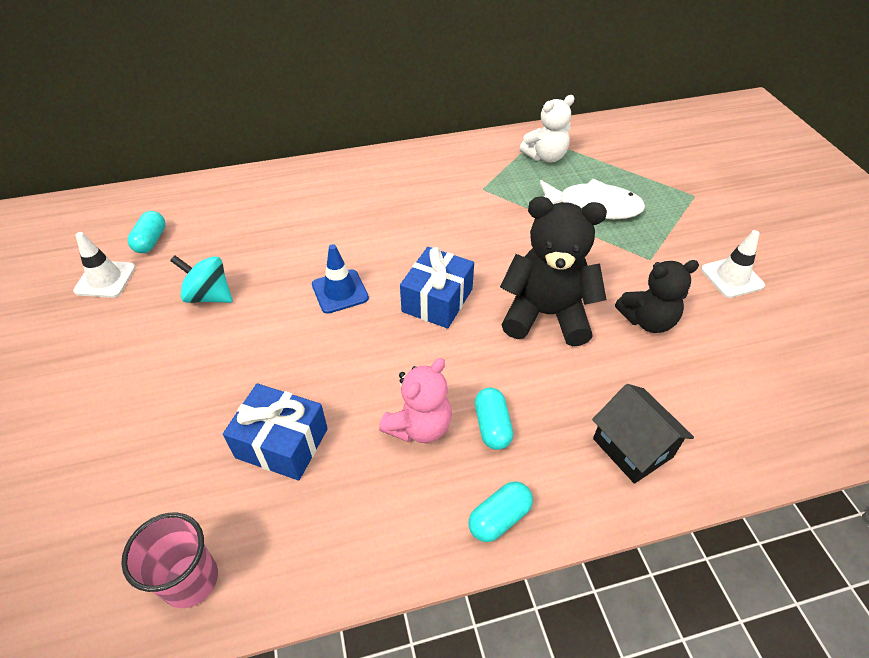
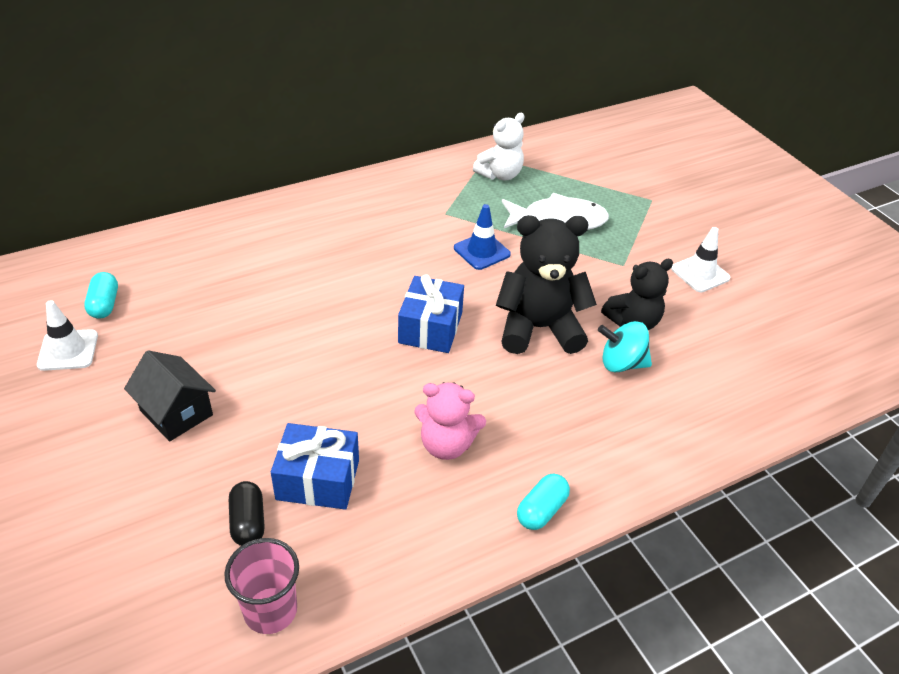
camera: 15 degrees left, 5 degrees down
(201, 477) = (248, 522): none -> black capsule
(209, 296) = (191, 353): turquoise spinning top -> turquoise spinning top (621, 363)
(340, 291) = (329, 331): blue traffic cone -> blue traffic cone (481, 251)
(419, 426) = (446, 444): pink teddy bear -> pink teddy bear turned 75 degrees clockwise
(492, 426) = (514, 434): turquoise capsule -> none
(632, 448) = (643, 434): black house -> black house (176, 413)

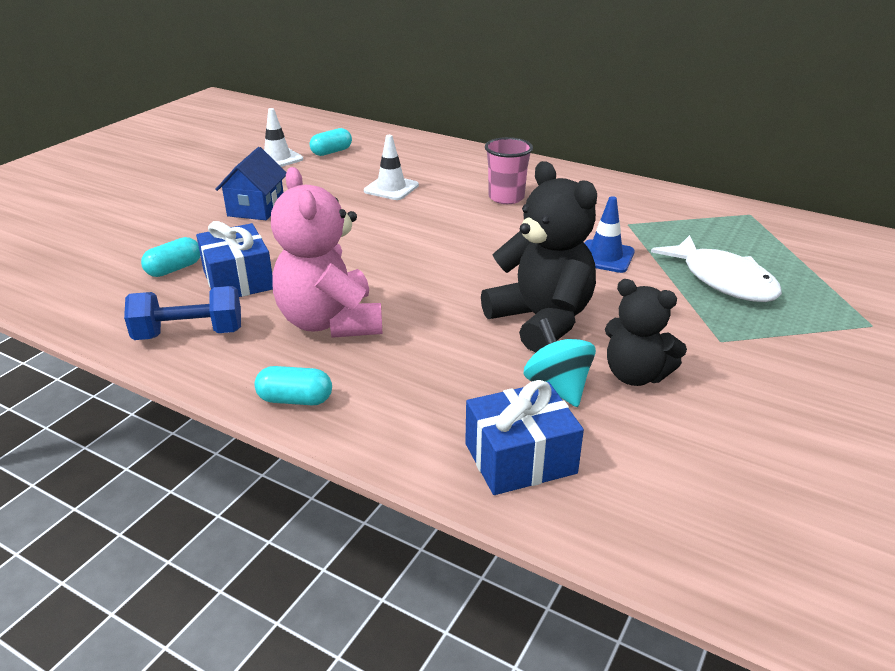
camera: 60 degrees right, 10 degrees down
(176, 413) = (256, 208): black house -> blue house
(248, 522) = (174, 269): black capsule -> turquoise capsule
(270, 610) = (97, 306): pink cup -> pink cup (506, 197)
(387, 548) = (189, 334): none -> blue dumbbell
(430, 328) = (465, 267): blue gift -> blue gift (520, 458)
(446, 444) = (330, 322): pink teddy bear -> pink teddy bear, size x1.55
(500, 175) = (734, 229): white teddy bear -> none
(700, 273) = (799, 400): white traffic cone -> white traffic cone (391, 188)

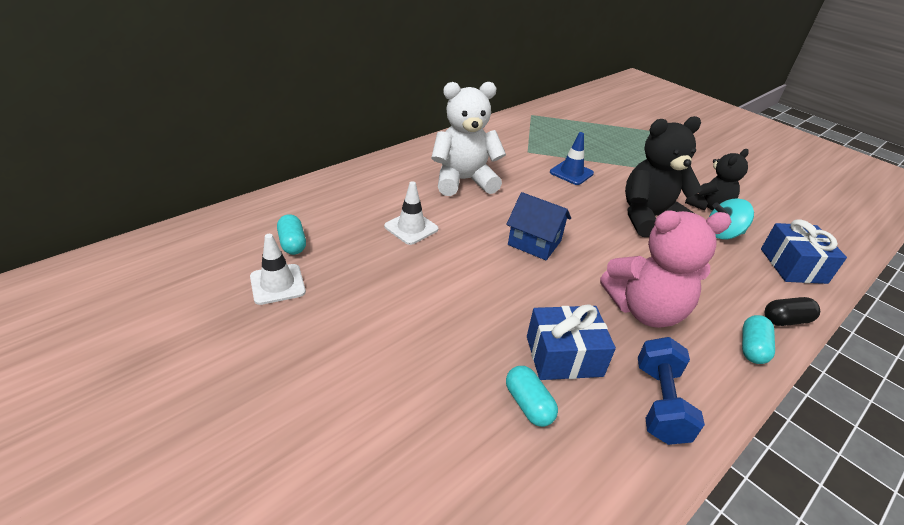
camera: 75 degrees left, 5 degrees up
(256, 208) = (407, 321): blue house -> blue house (534, 243)
(367, 435) = (786, 320): none -> black capsule
(506, 197) = (463, 181): pink cup -> white teddy bear
(723, 280) = (609, 149): white fish -> none

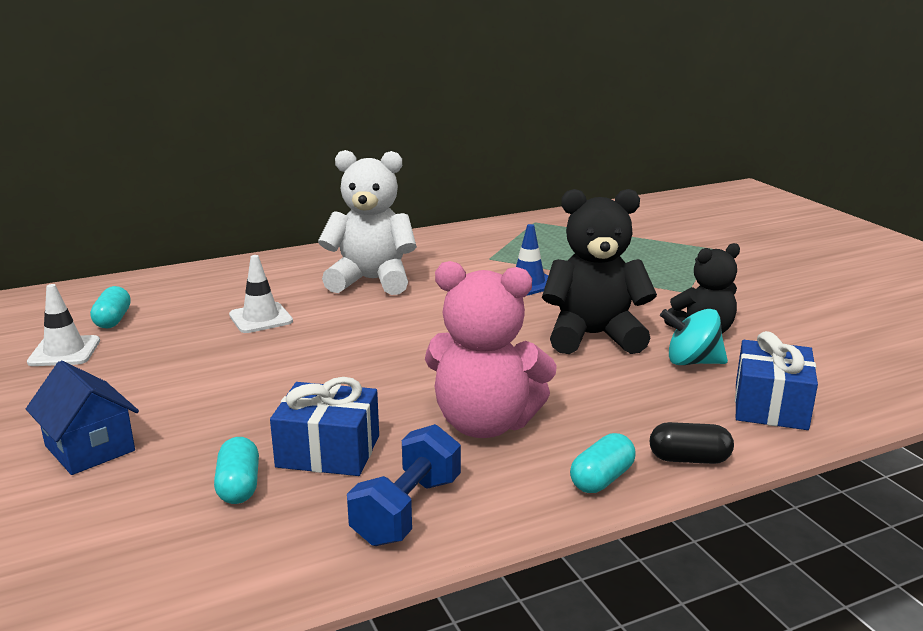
camera: 20 degrees right, 15 degrees down
(534, 243) = (402, 346): blue house -> blue house (90, 448)

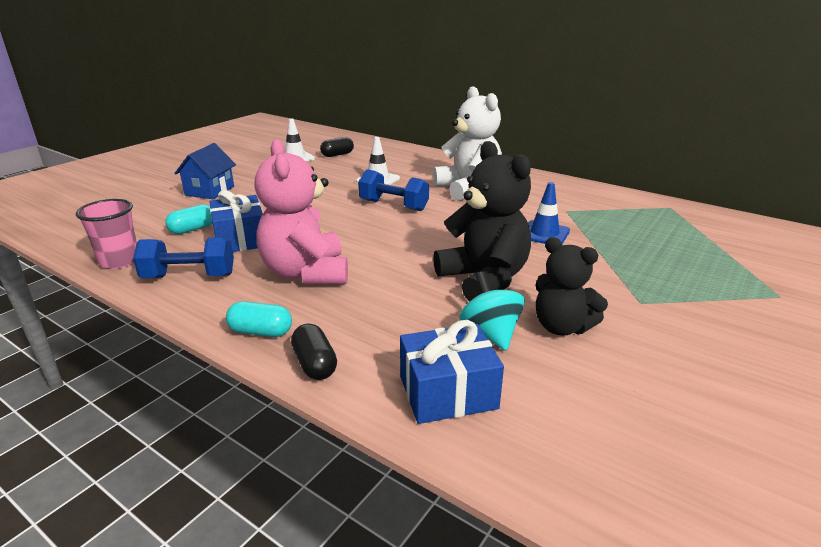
camera: 60 degrees right, 5 degrees up
(113, 320) = (337, 155): turquoise capsule -> black capsule
(279, 571) = (119, 261): none -> pink cup
(359, 330) = (393, 205): none -> blue dumbbell

